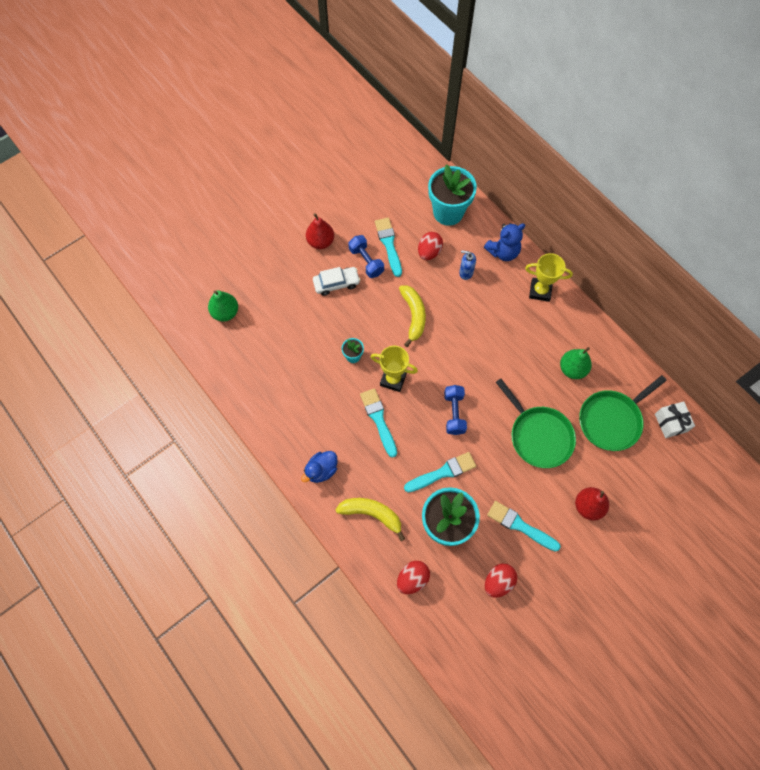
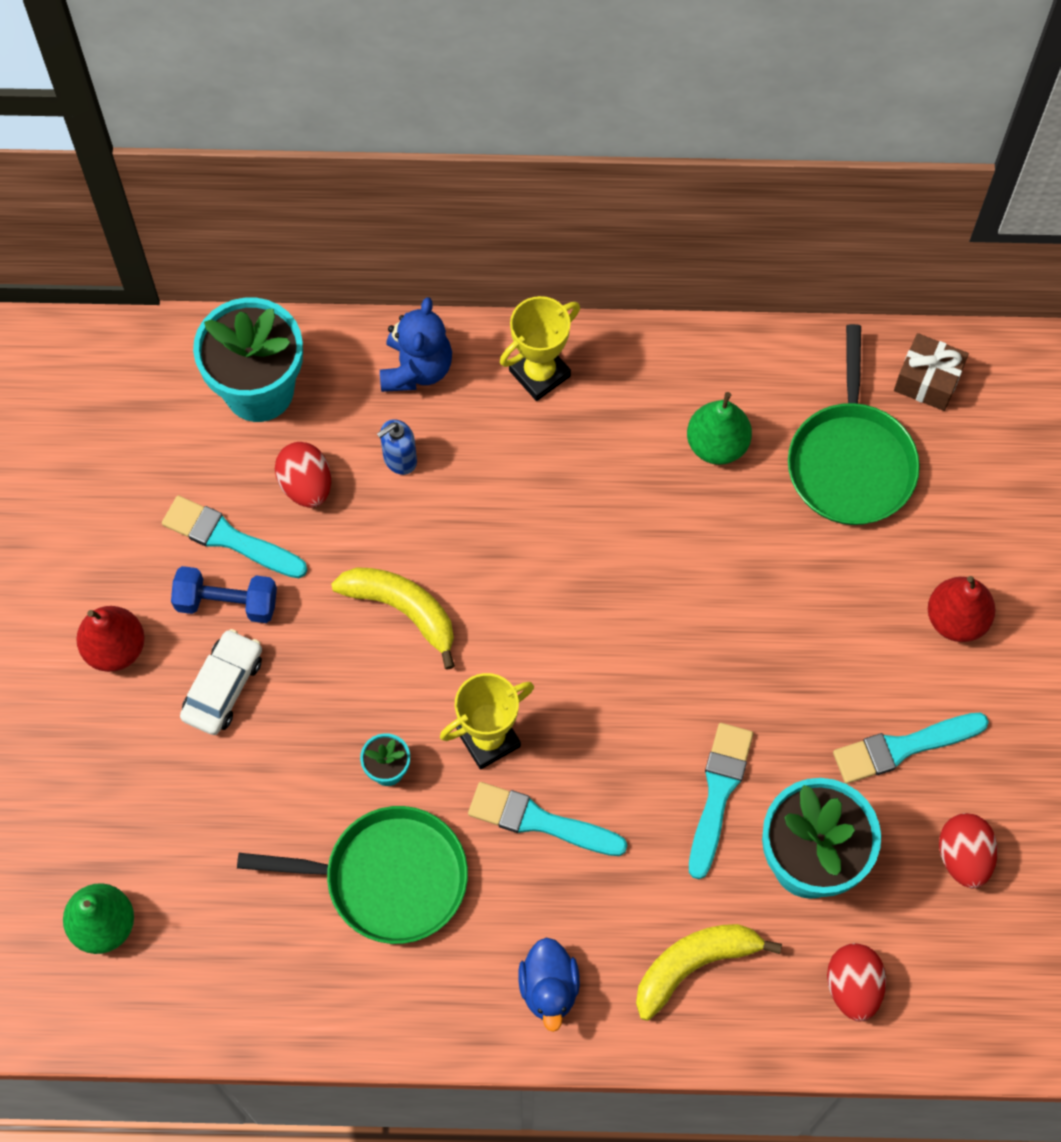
camera: 50 degrees left, 0 degrees up
(454, 413) = (633, 690): blue dumbbell -> none
(538, 436) = (783, 593): green pan -> green pan (388, 878)
(670, 422) = (927, 381): white gift -> brown gift

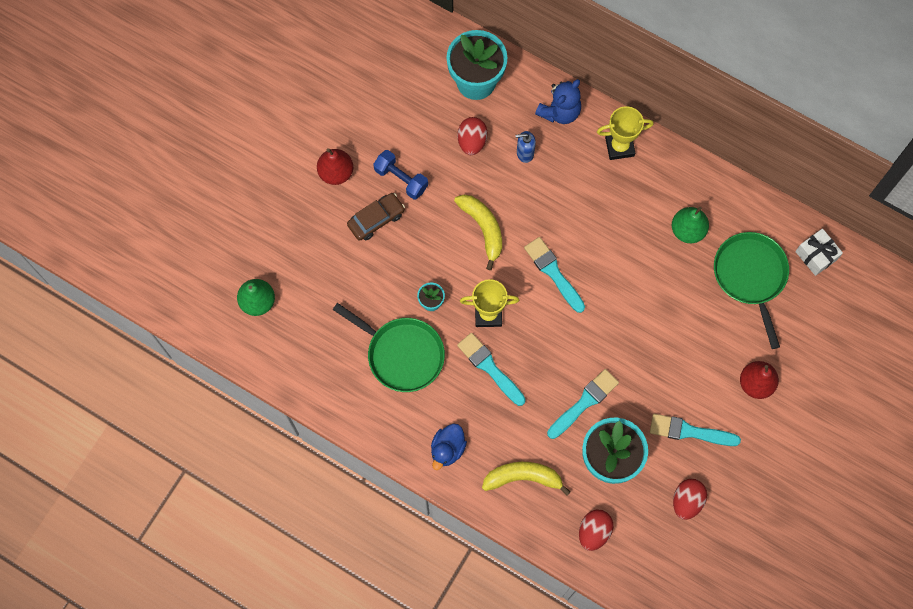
camera: 30 degrees right, 5 degrees up
(223, 687) = (376, 219): white car -> brown car
(229, 538) = (420, 148): turquoise brush -> turquoise brush (553, 272)
(851, 462) = (750, 276): green pan -> green pan turned 135 degrees clockwise
(927, 381) = (816, 255): brown gift -> white gift

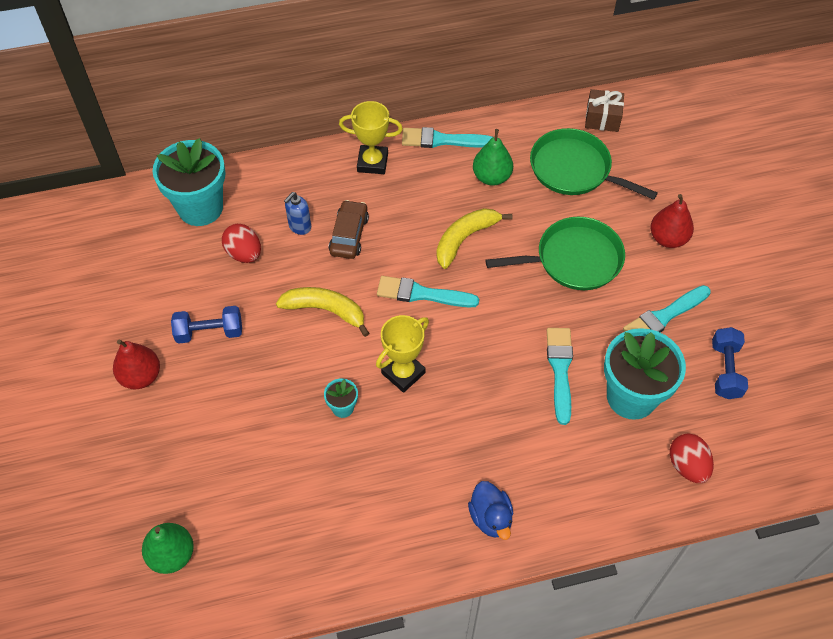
camera: 45 degrees left, 15 degrees down
(376, 219) = (219, 383): brown car -> brown car (349, 235)
(402, 354) = (362, 474): green pan -> green pan (574, 259)
(489, 367) = (451, 414): turquoise brush -> turquoise brush (442, 140)
(523, 477) = (581, 478): yellow banana -> yellow banana (465, 239)
(559, 111) = (296, 175): blue teddy bear -> none
(619, 146) = (372, 162): yellow trophy -> yellow trophy turned 60 degrees clockwise
(687, 501) = (725, 370): red egg -> blue dumbbell
(816, 255) = (602, 119): white gift -> brown gift

